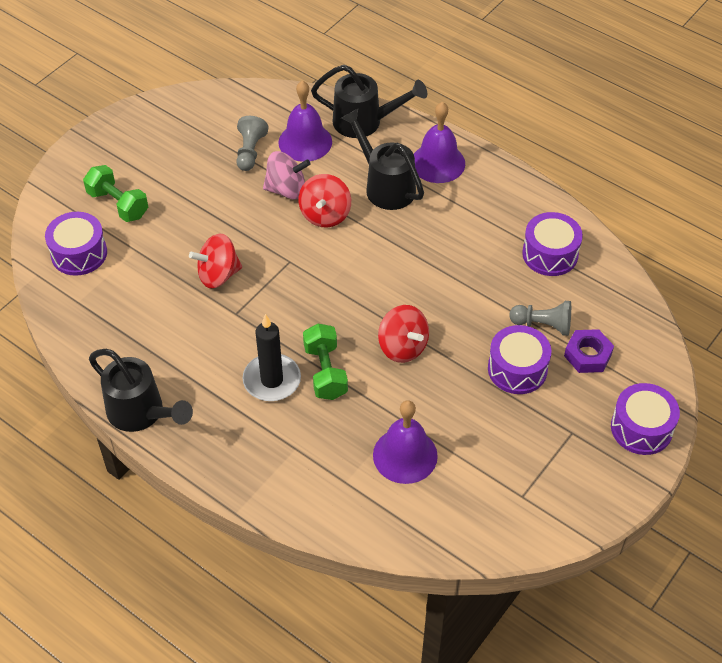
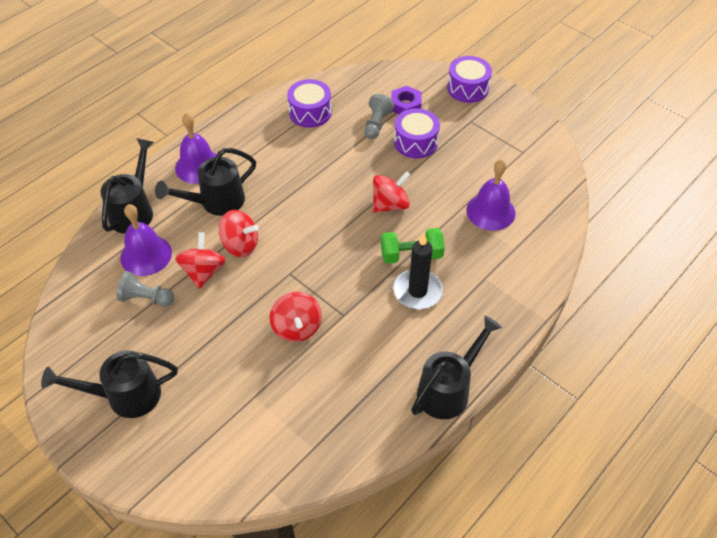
camera: 85 degrees left, 0 degrees up
(79, 253) = (249, 450): purple drum -> none
(118, 204) = (188, 414): green dumbbell -> none
(139, 157) = (125, 396): none -> black watering can
(287, 190) = (203, 272): pink spinning top -> red spinning top

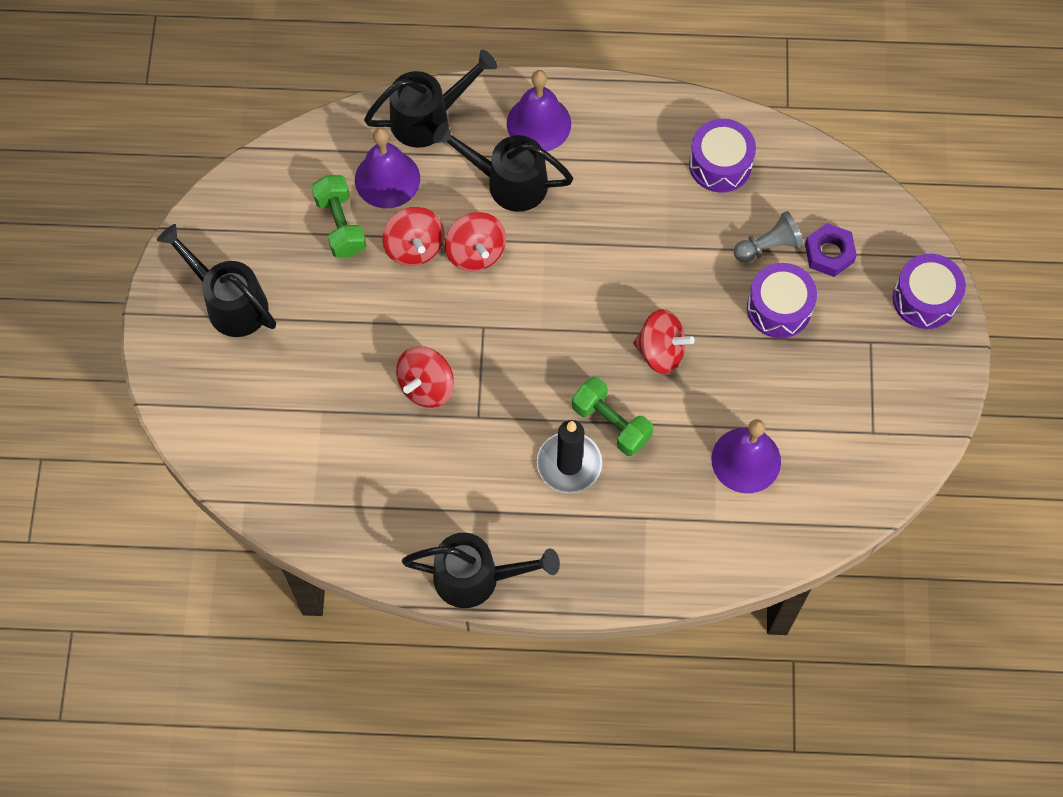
camera: 50 degrees right, 15 degrees up
(146, 298) = (340, 225): grey pawn -> green dumbbell
(203, 272) = (414, 247): red spinning top -> red spinning top turned 105 degrees clockwise

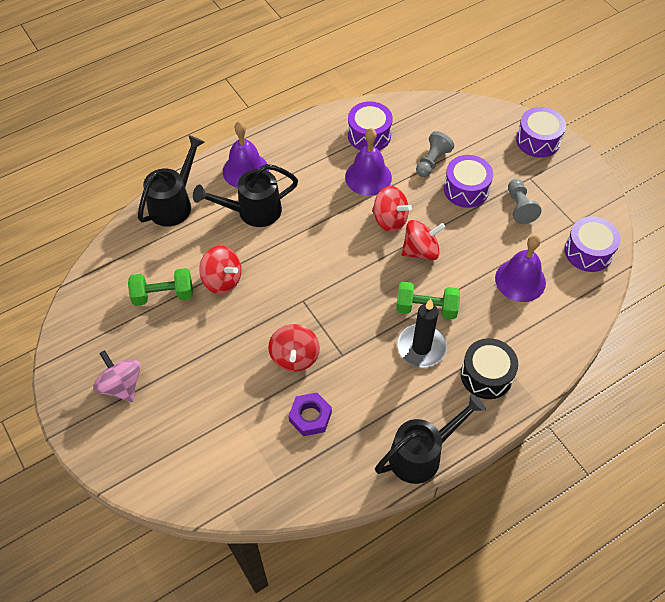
camera: 35 degrees left, 10 degrees down
(230, 303) = (121, 385): black watering can -> pink spinning top
(340, 225) = (163, 295): green dumbbell -> green dumbbell turned 45 degrees counterclockwise
(387, 179) = (174, 251): purple bell -> purple bell (368, 177)
(476, 252) = (264, 261): red spinning top -> red spinning top (390, 220)
(614, 541) = (486, 375): none -> black drum
(824, 371) = (519, 207): none -> grey pawn
(829, 253) = (468, 146): purple nut -> purple nut (310, 417)
(857, 478) = (588, 252): none -> purple drum

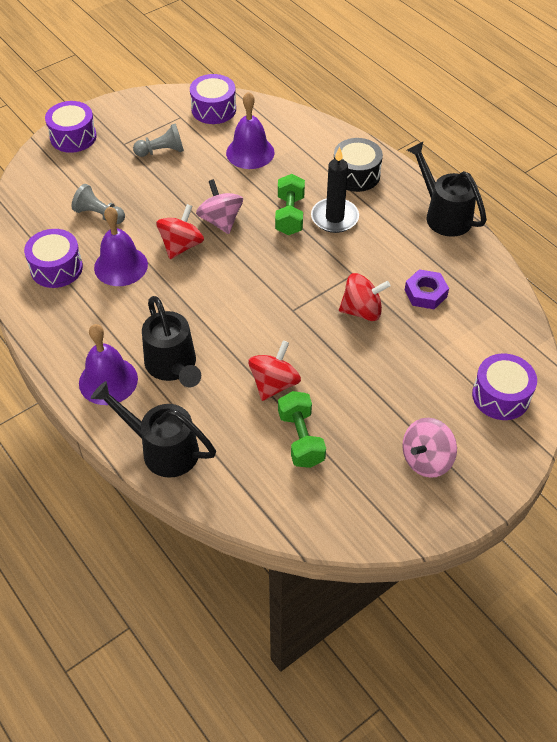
camera: 95 degrees left, 5 degrees down
(421, 251) = (220, 221): red spinning top -> pink spinning top
(466, 189) = (138, 188): purple drum -> purple drum (501, 396)

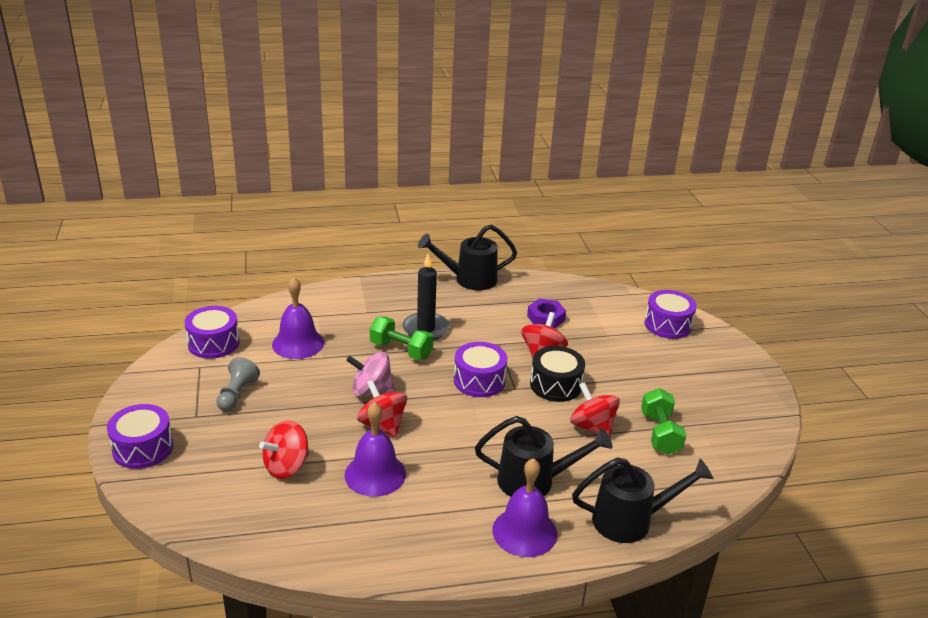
camera: 65 degrees left, 20 degrees down
(56, 268) = (338, 523): purple drum -> purple drum (479, 380)
(99, 215) = (286, 466): grey pawn -> red spinning top
(162, 449) = (630, 520): black watering can -> black watering can turned 150 degrees counterclockwise
(301, 439) = (660, 433): green dumbbell -> green dumbbell turned 75 degrees clockwise
(356, 175) = (385, 300): black drum -> black drum (555, 385)
(426, 459) = (710, 379): pink spinning top -> none

